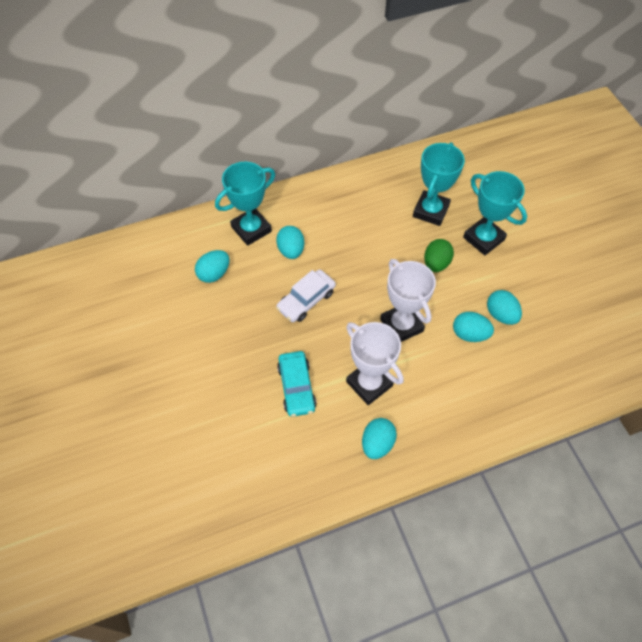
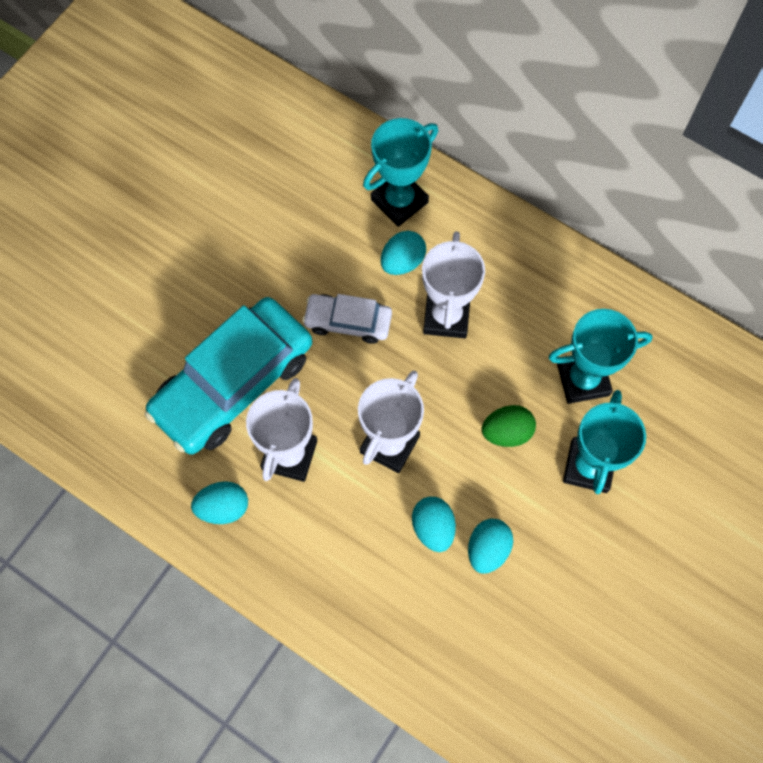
camera: 55 degrees right, 10 degrees up
(214, 274) = (312, 205): turquoise egg -> none
(251, 229) = (399, 201): turquoise trophy -> turquoise trophy turned 60 degrees counterclockwise
(296, 387) = (233, 383): turquoise car -> turquoise car, size x1.96
(343, 250) = (446, 316): none -> white trophy

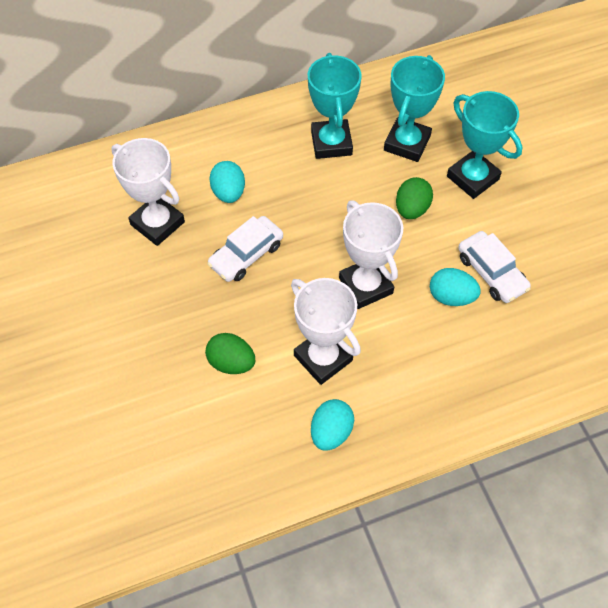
camera: 55 degrees left, 10 degrees down
(233, 383) = (231, 362): turquoise car -> green egg
(399, 201) = (179, 166): turquoise trophy -> turquoise trophy (331, 143)
(446, 316) = (294, 192): white trophy -> white trophy (157, 223)
(487, 549) = (491, 272): turquoise egg -> white car

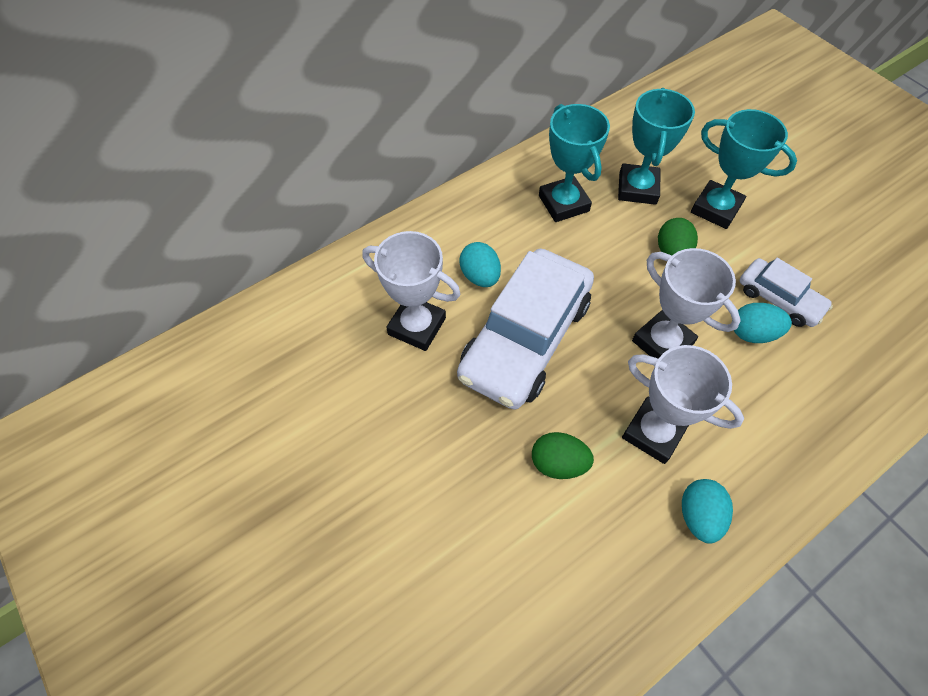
camera: 15 degrees left, 0 degrees up
(246, 255) = (525, 338): white car -> white car, size x1.96

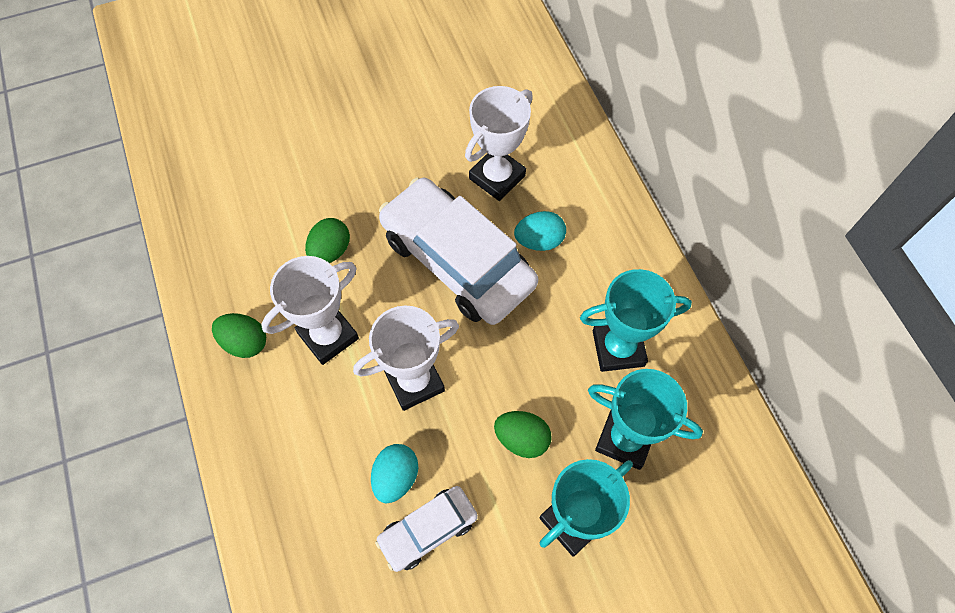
camera: 105 degrees right, 5 degrees up
(698, 516) = (245, 342): turquoise egg -> green egg

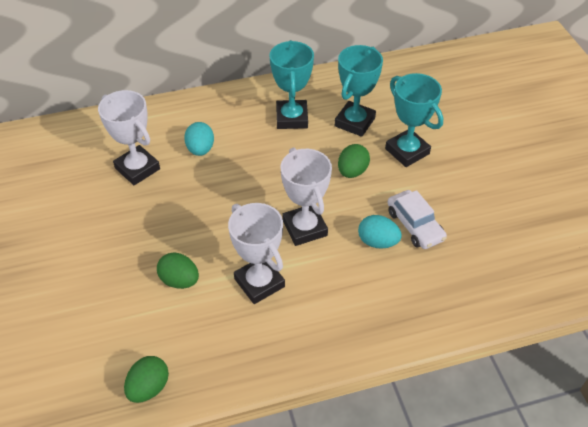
camera: 85 degrees left, 15 degrees down
(245, 342) = (257, 344): green egg -> green egg (149, 387)
(457, 260) = (207, 197): white car -> none

